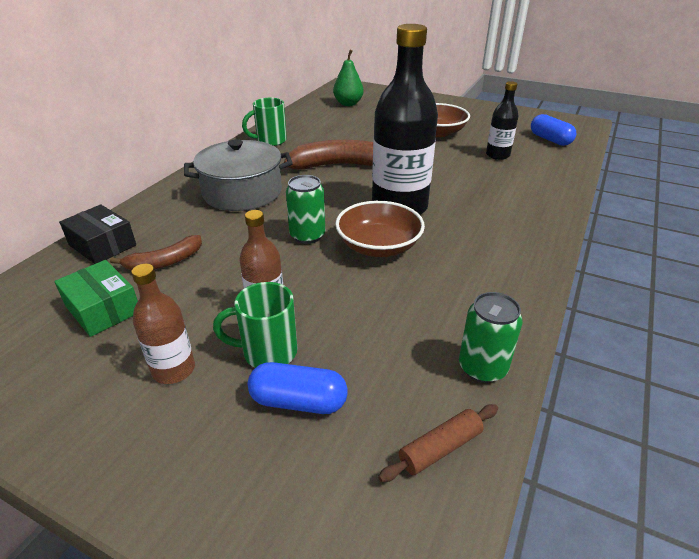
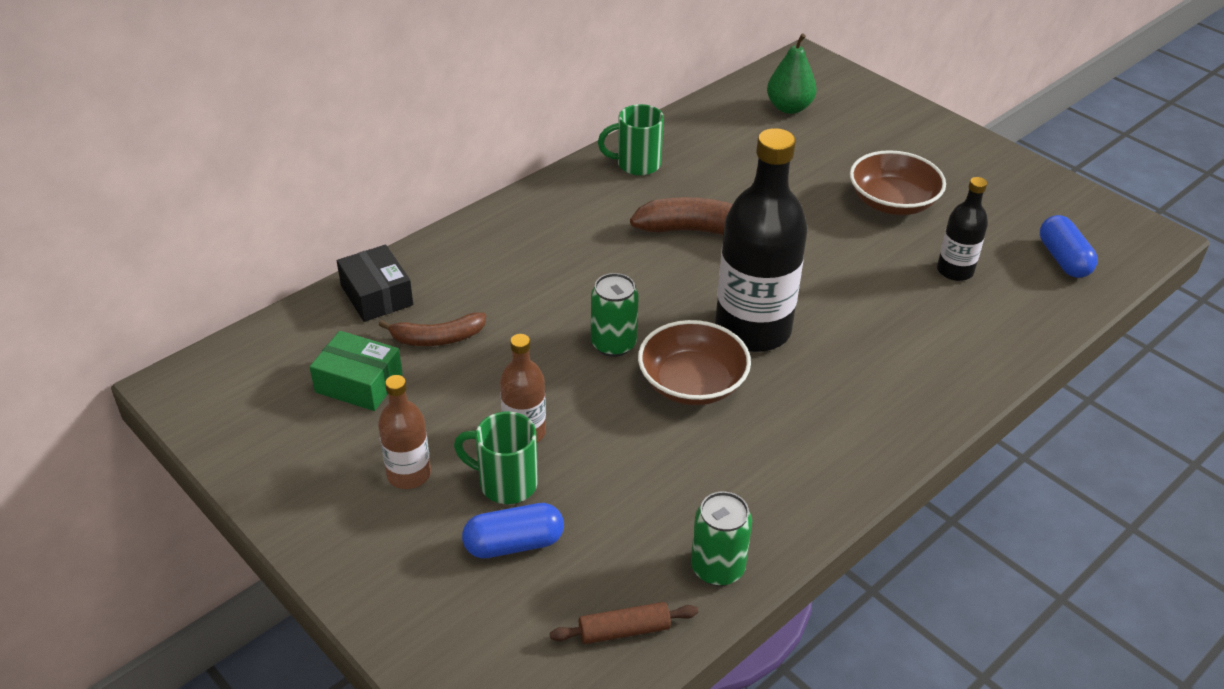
camera: 20 degrees right, 5 degrees up
(103, 309) = (359, 383): green box -> green box turned 45 degrees counterclockwise
(242, 192) = (562, 253): grey pot -> none
(298, 401) = (514, 544): blue capsule -> blue capsule turned 45 degrees counterclockwise

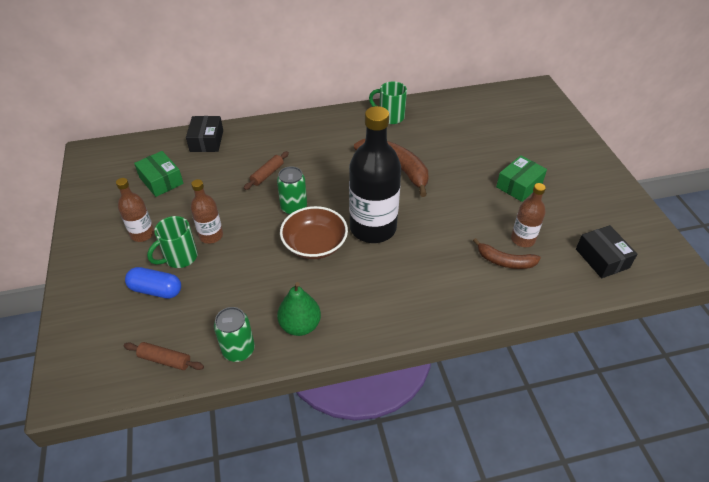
camera: 30 degrees right, 5 degrees up
(438, 338) = (214, 172): brown banana -> brown banana (505, 261)
(506, 483) = (180, 257): green mug -> green mug turned 90 degrees counterclockwise
(527, 311) = (267, 174): none -> brown rolling pin
(789, 108) = (504, 112): green pear -> green pear (300, 325)
(892, 202) = (519, 185): brown bowl -> green box
(955, 271) = (523, 239): black bottle -> brown bottle
(1063, 259) = (602, 258): blue capsule -> black box

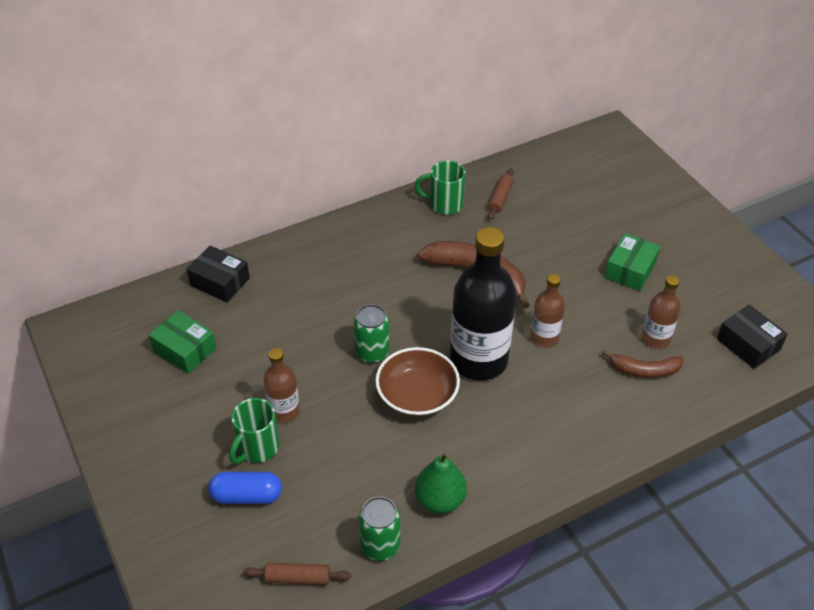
camera: 15 degrees left, 0 degrees up
(142, 234) = (195, 427): brown bottle -> brown bottle (544, 337)
(206, 141) = (220, 282): black box -> black box turned 45 degrees counterclockwise
(267, 174) = (320, 314): brown rolling pin -> brown rolling pin (500, 198)

